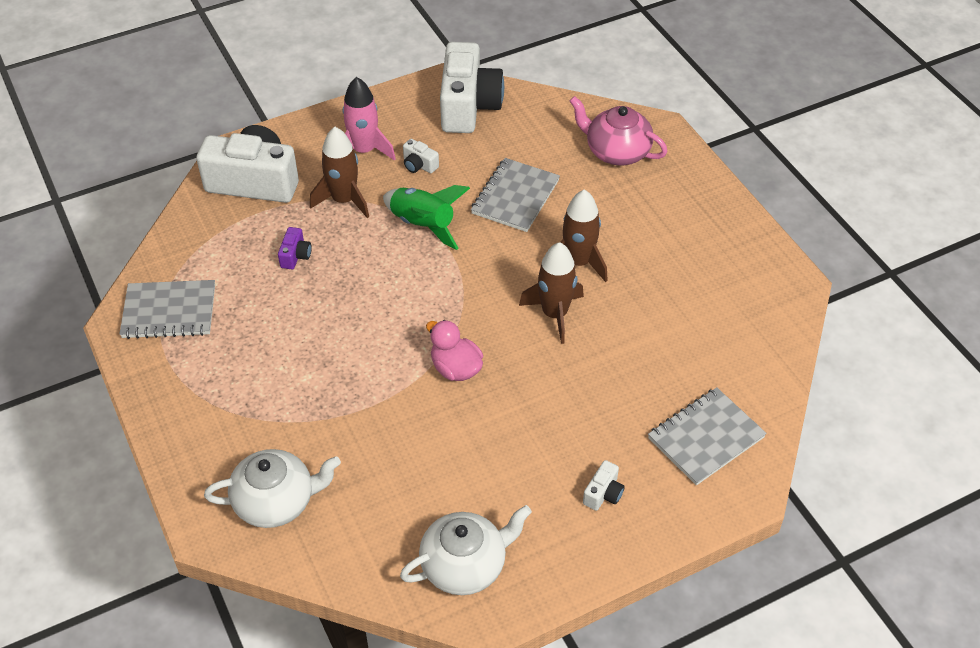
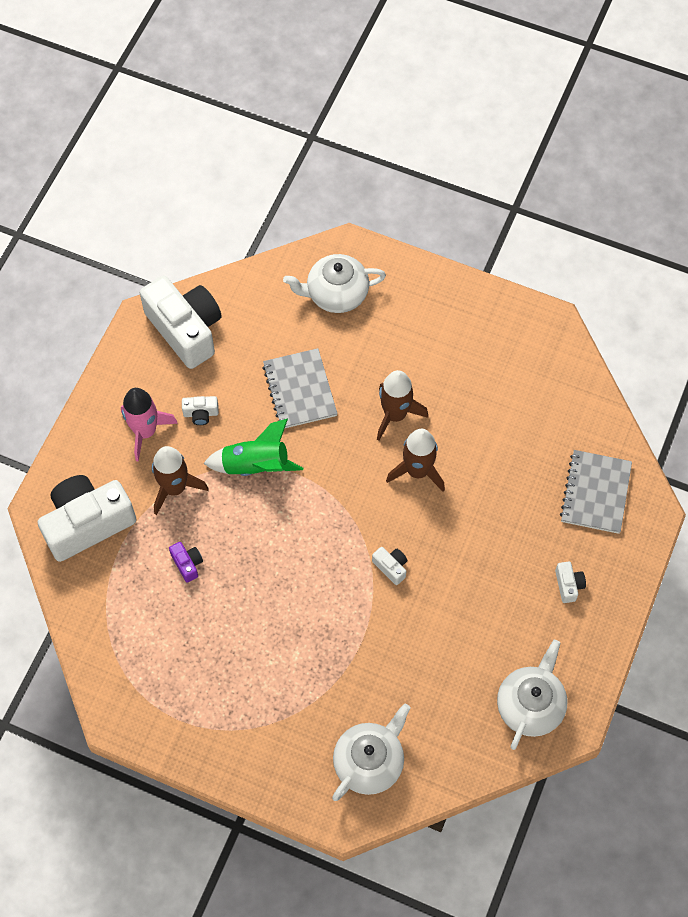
camera: 40 degrees left, 15 degrees up
(169, 311) = (141, 683): grey notebook -> none
(455, 368) = (391, 567): pink duck -> white camera
(616, 152) = (336, 294): pink teapot -> white teapot

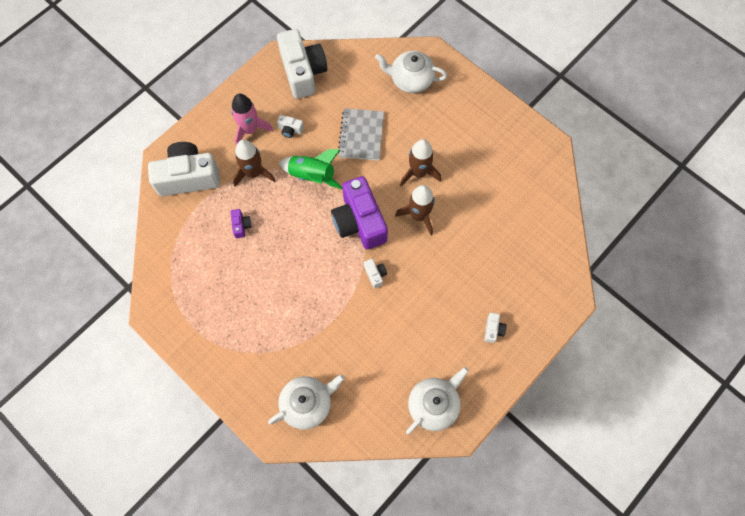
camera: 20 degrees right, 5 degrees up
(343, 505) = (359, 222): none -> purple camera
(595, 493) = (537, 272): grey notebook -> none

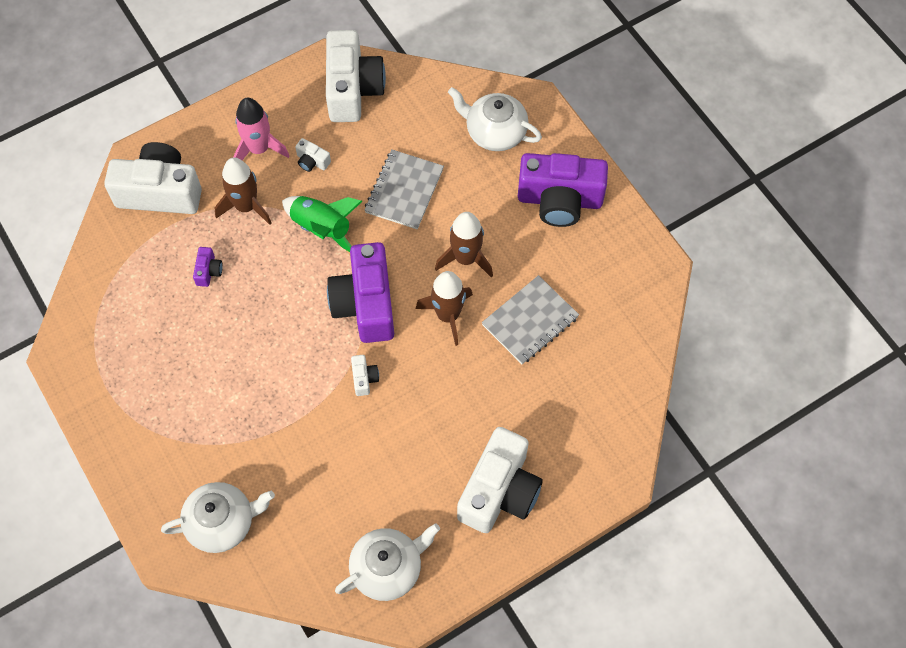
camera: 15 degrees right, 5 degrees down
(469, 116) = (559, 200): none -> purple camera
(476, 205) = (530, 321): none -> grey notebook
(493, 330) = (499, 491): white camera -> white camera, size x2.46

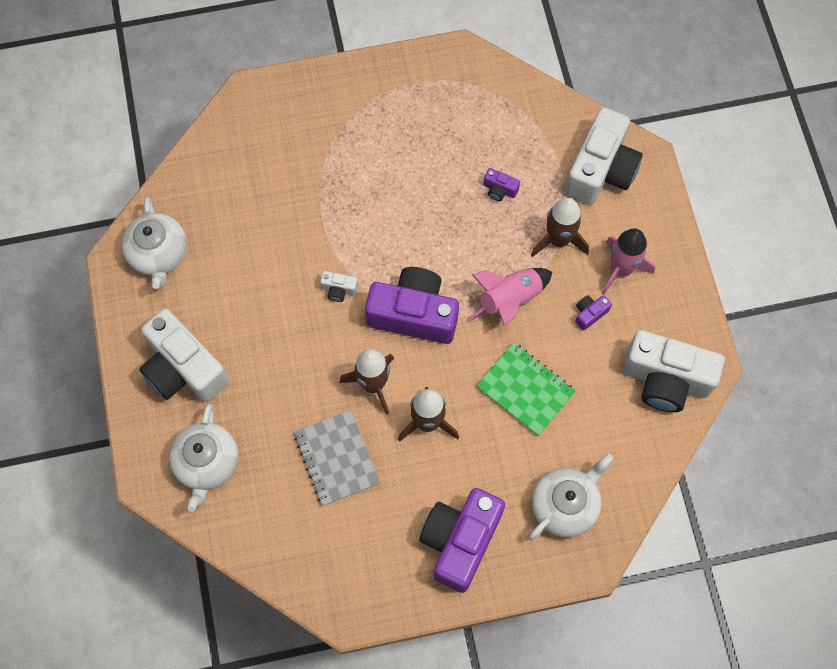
camera: 110 degrees right, 5 degrees up
(222, 522) = (256, 139): white teapot -> white teapot (207, 463)
(312, 161) = (589, 314): white camera -> purple camera
(322, 228) = (510, 300): green rocket -> pink rocket
(404, 191) = (525, 390): grey notebook -> green notebook

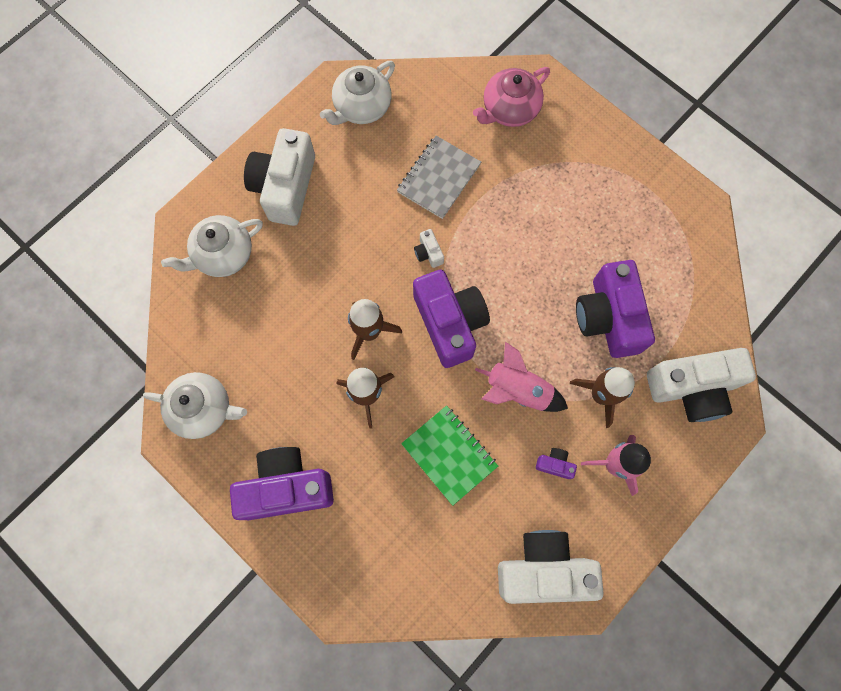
camera: 55 degrees right, 5 degrees up
(259, 137) = (509, 109): none -> pink teapot
(337, 458) = (290, 346): grey notebook -> grey notebook (439, 178)
(499, 190) = (608, 317): purple camera -> purple camera, size x2.46
(525, 390) = (449, 455): green notebook -> green notebook turned 45 degrees counterclockwise
(565, 505) = (373, 554): white teapot -> white teapot (203, 409)
(665, 379) = (543, 569): white camera -> white camera turned 105 degrees clockwise

